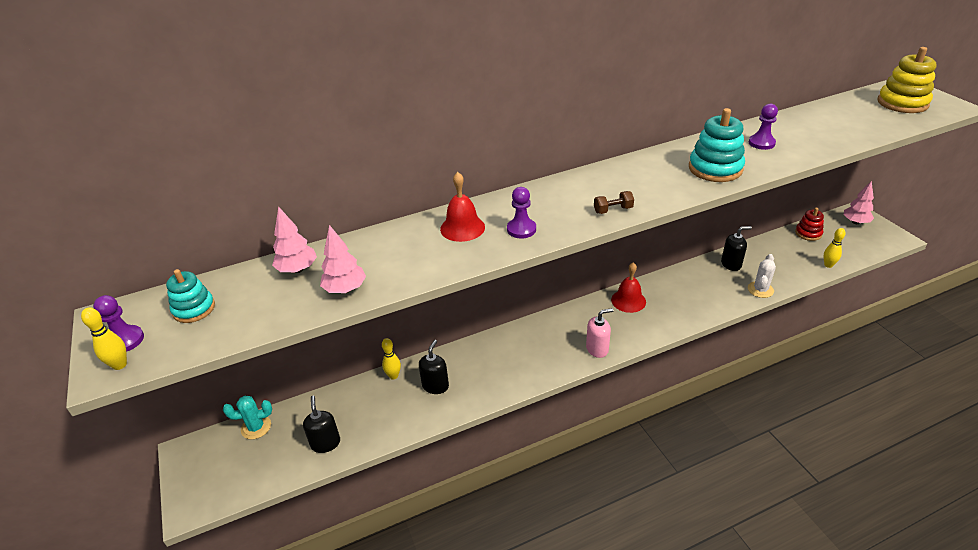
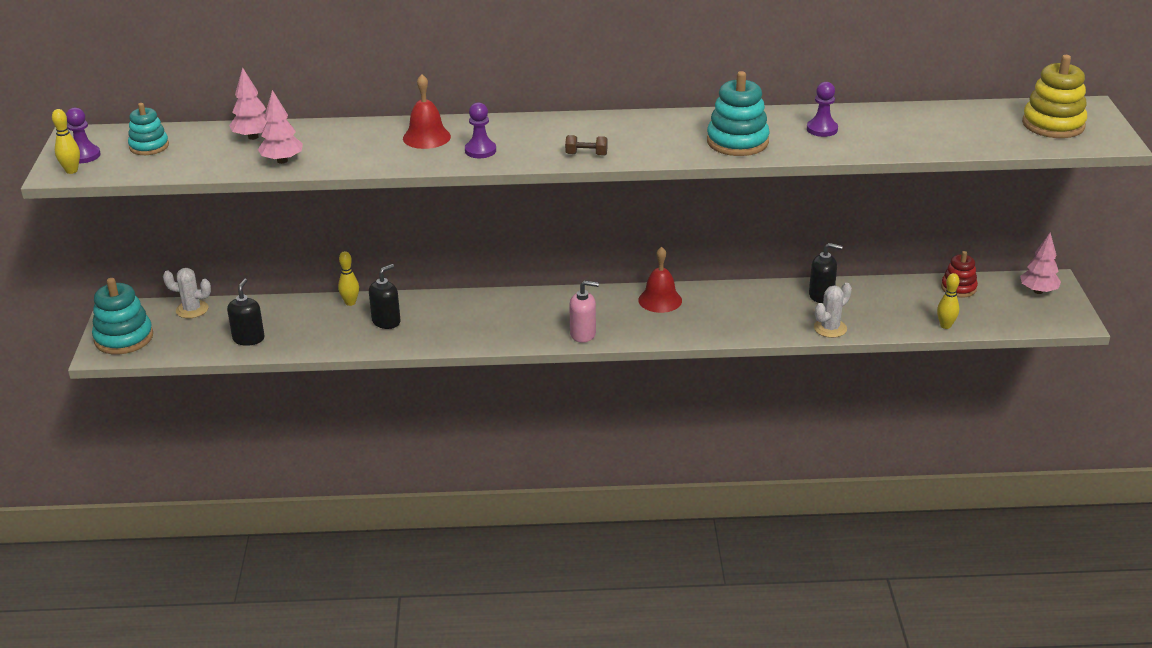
camera: 20 degrees right, 5 degrees down
(205, 482) = (124, 338): none -> turquoise stacking toy
(256, 427) = (192, 309): turquoise cactus -> white cactus

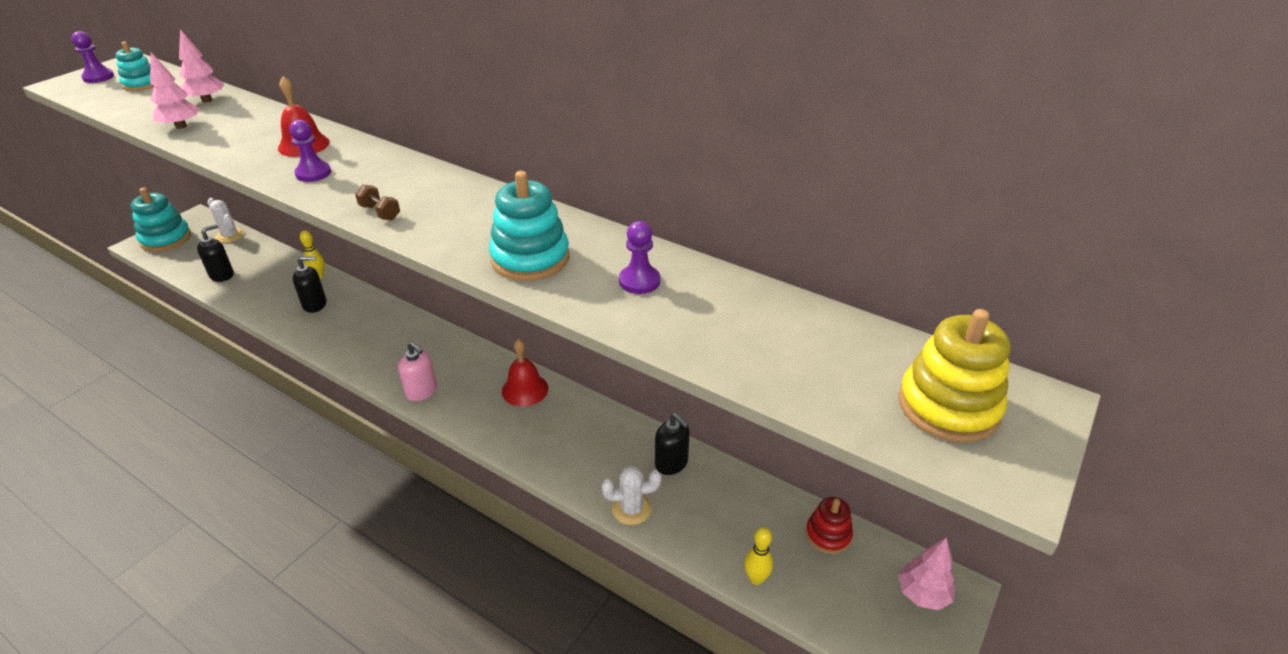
camera: 35 degrees right, 5 degrees up
(71, 171) = (68, 85): yellow bowling pin -> none

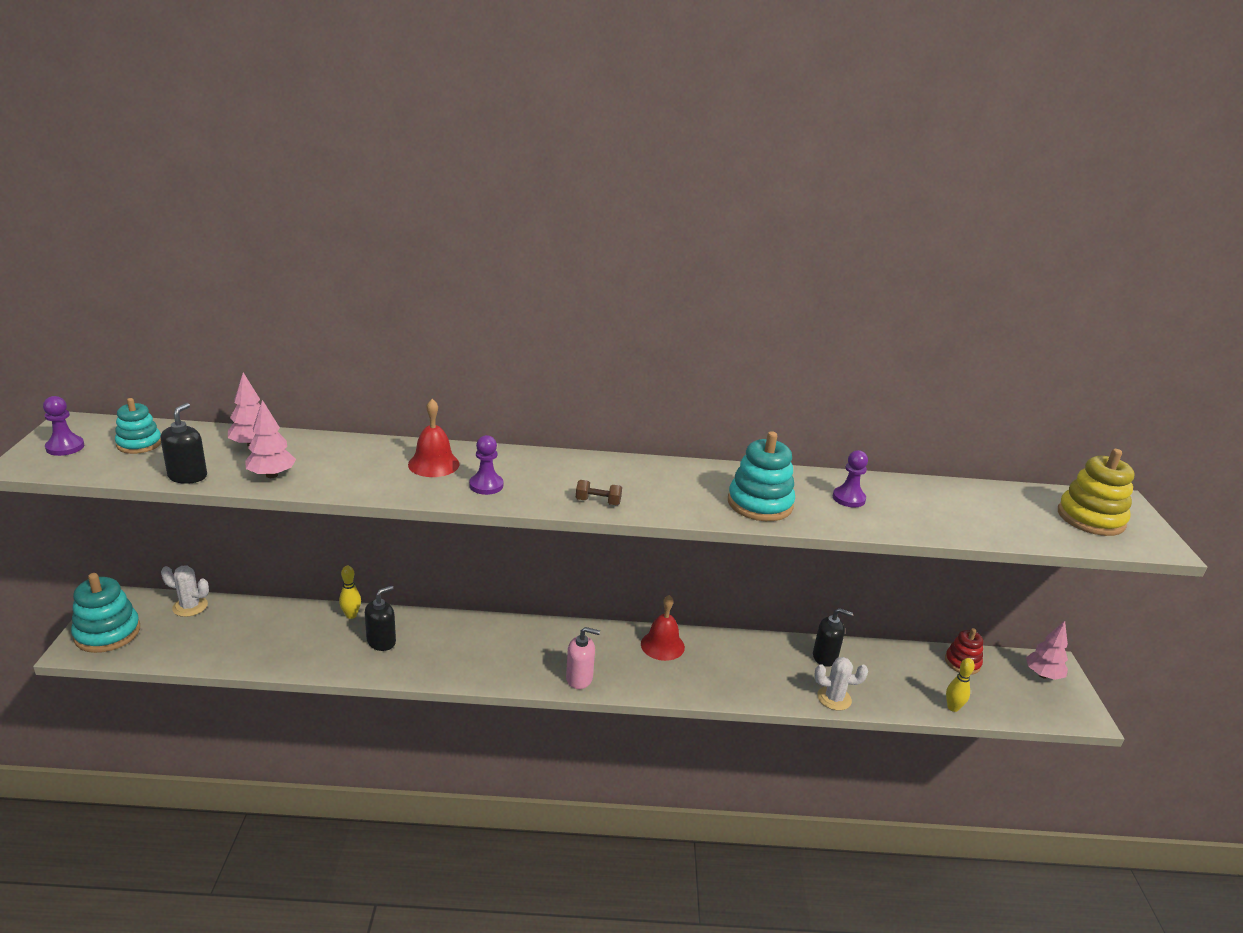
camera: 35 degrees left, 10 degrees down
(222, 275) = (235, 647): black soap dispenser -> black soap dispenser (188, 476)
(631, 509) = (834, 698): white cactus -> white cactus turned 45 degrees clockwise

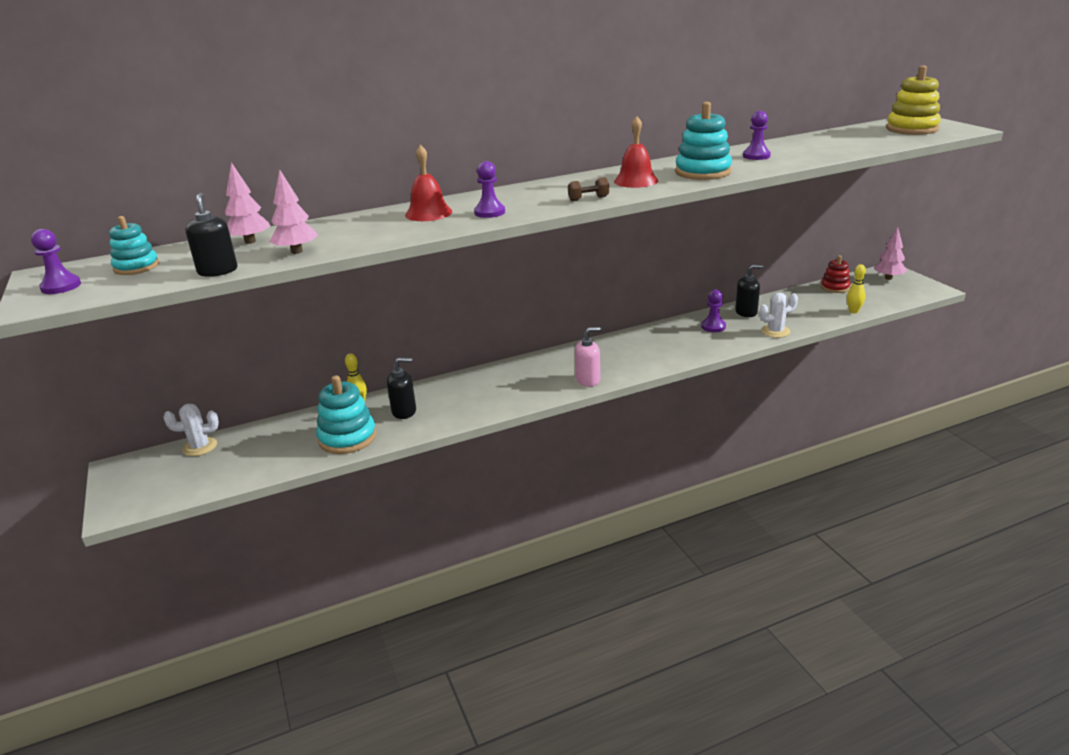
camera: 20 degrees left, 0 degrees up
(107, 633) = (136, 490): turquoise stacking toy -> turquoise stacking toy (347, 438)
(381, 641) = (404, 411): black soap dispenser -> black soap dispenser turned 60 degrees clockwise
(662, 645) = (628, 342): red bell -> red bell (636, 181)
(770, 662) = (713, 327): none -> purple pawn

